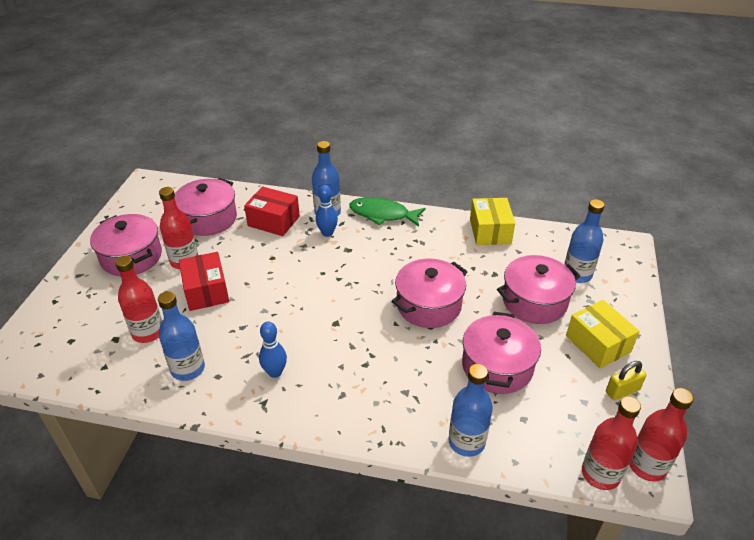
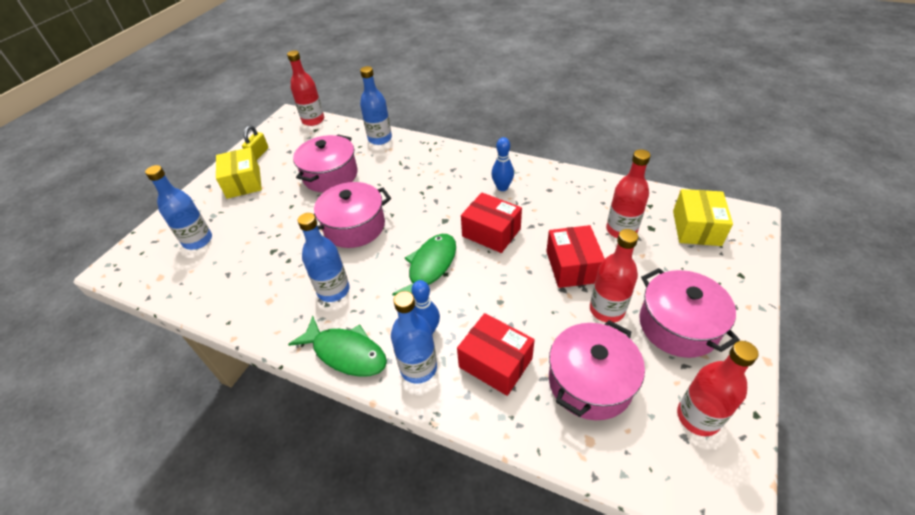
camera: 165 degrees left, 5 degrees up
(188, 369) = (575, 196): blue bottle -> blue bottle (333, 290)
(284, 315) = (491, 232): none -> red box
(337, 276) = (430, 267): none -> green fish
(490, 231) = (235, 305): yellow box -> yellow box (696, 228)
(534, 301) = (260, 219): pink pot -> none
(622, 391) = (258, 154): yellow padlock -> yellow padlock turned 60 degrees counterclockwise
(647, 465) = (284, 121): red bottle -> red bottle (698, 417)

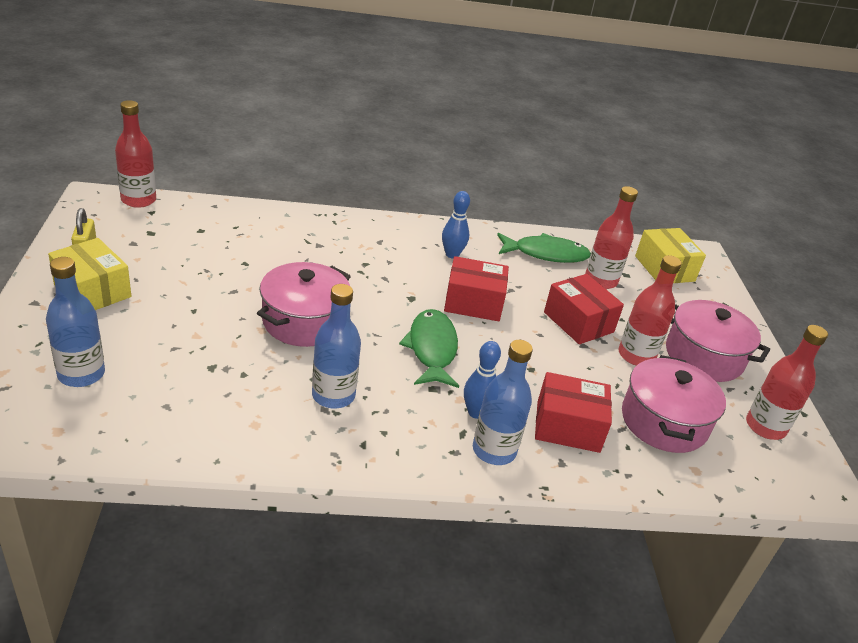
camera: 35 degrees left, 10 degrees down
(330, 175) = (222, 266): pink pot -> none
(346, 353) = (401, 456): green fish -> green fish (546, 254)
(380, 139) = (257, 215): blue bottle -> none

